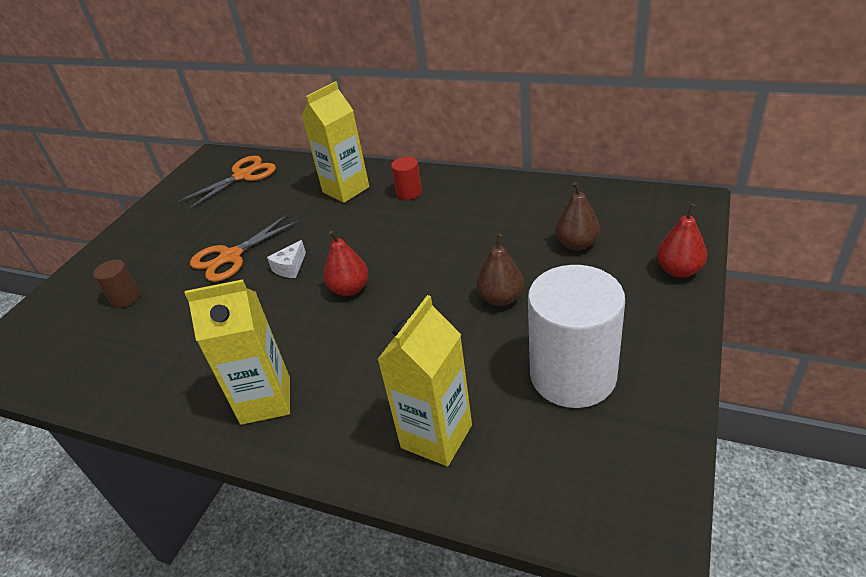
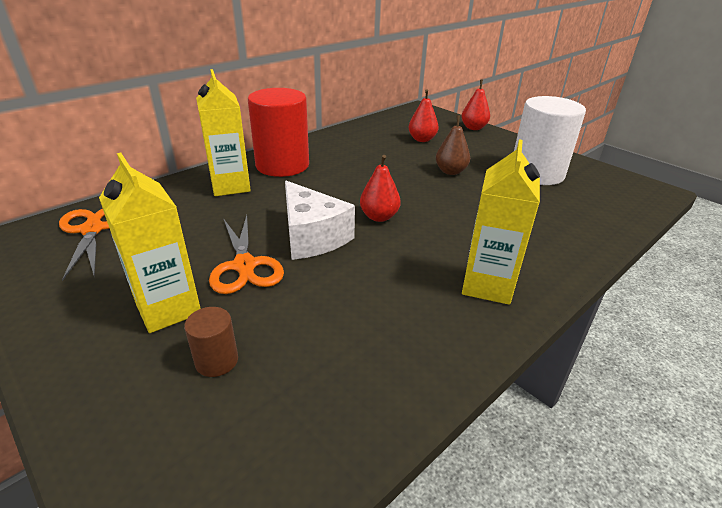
camera: 70 degrees left, 5 degrees down
(290, 267) = (312, 236): white cheese -> white cheese, size x2.14
(409, 192) = (282, 165): red cylinder -> red cylinder, size x2.25
(436, 436) = (565, 224): yellow carton -> yellow carton (168, 309)
(576, 244) = (422, 139): brown pear -> red pear

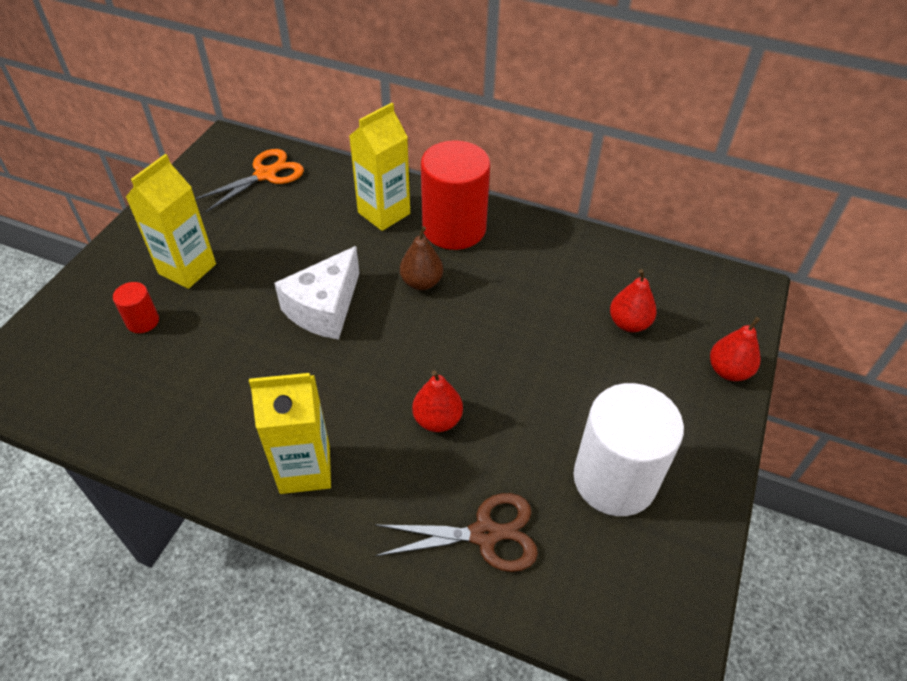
camera: 65 degrees right, 15 degrees up
(216, 361) = (143, 321): brown cylinder -> red cylinder
(244, 265) = (258, 284): orange scissors -> none
(379, 217) = (390, 345): red pear -> red pear (437, 420)
(450, 171) = (548, 379): brown pear -> brown pear (421, 282)
(569, 222) = (484, 534): none -> brown scissors

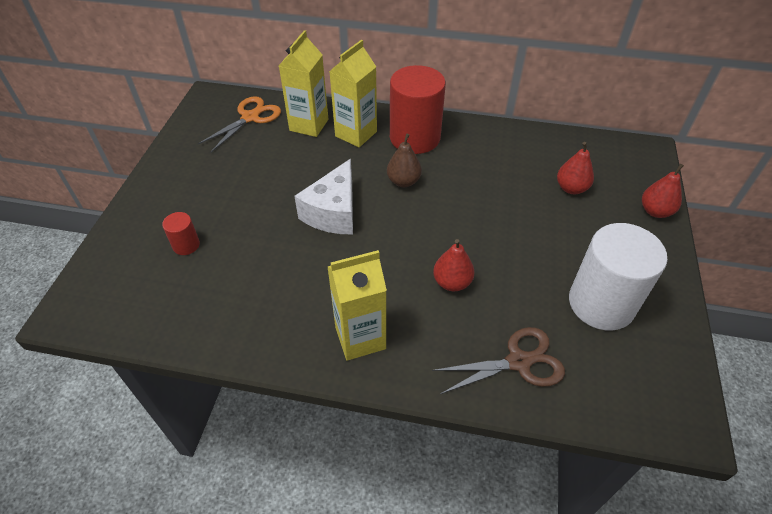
camera: 10 degrees left, 0 degrees up
(187, 269) = (210, 199): yellow carton -> yellow carton (309, 125)

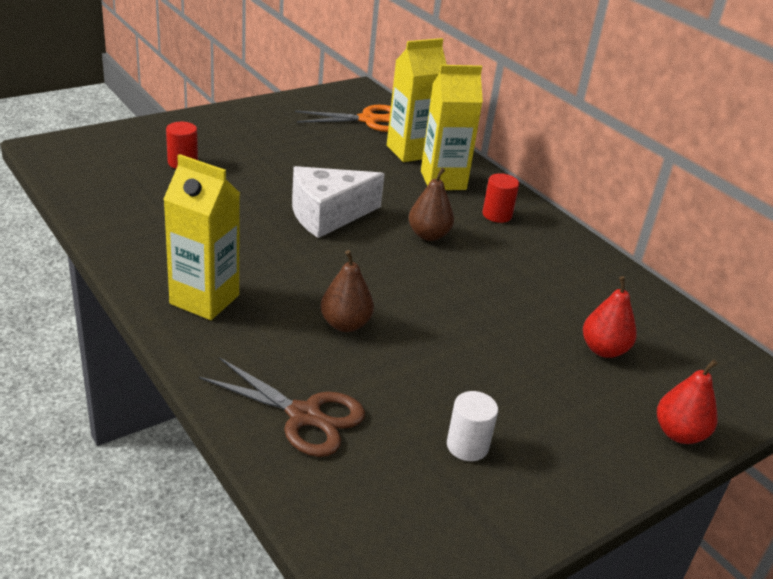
camera: 40 degrees right, 15 degrees down
(415, 138) = (497, 215): red cylinder -> red cylinder, size x0.44
(452, 282) = (345, 324): red pear -> brown pear
(601, 303) = (467, 446): white cylinder -> white cylinder, size x0.44

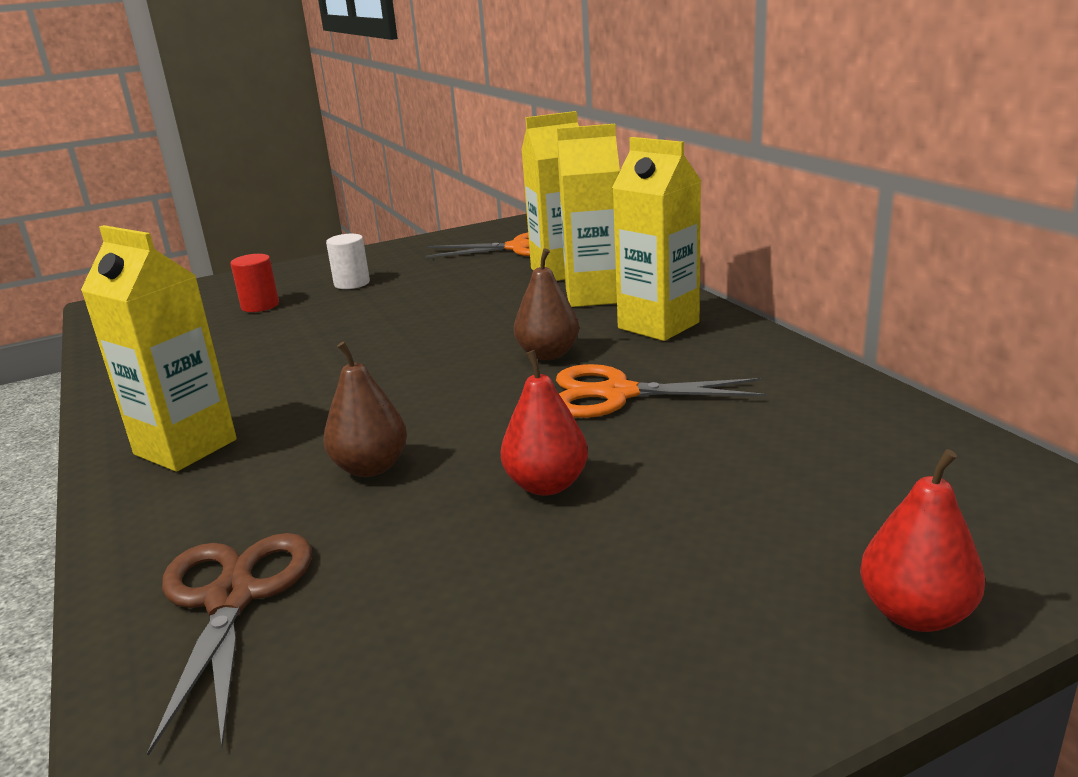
camera: 15 degrees right, 10 degrees down
(304, 415) = (232, 599): brown scissors -> brown scissors turned 135 degrees counterclockwise
(328, 215) = (415, 343): white cheese -> none
(467, 446) = (490, 643): white cylinder -> white cylinder (352, 283)
(486, 274) = (618, 394): none -> orange scissors
(497, 215) = (658, 325): red cylinder -> yellow carton
(603, 350) = (788, 483): red pear -> red pear (546, 485)

